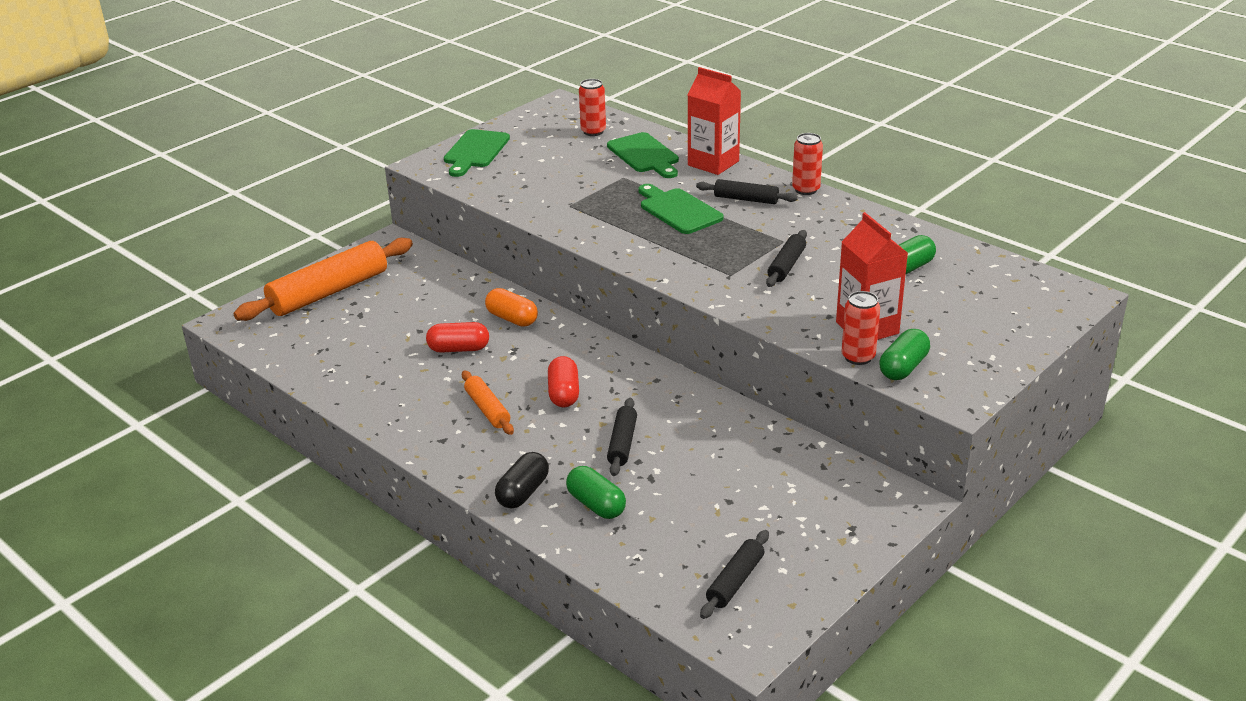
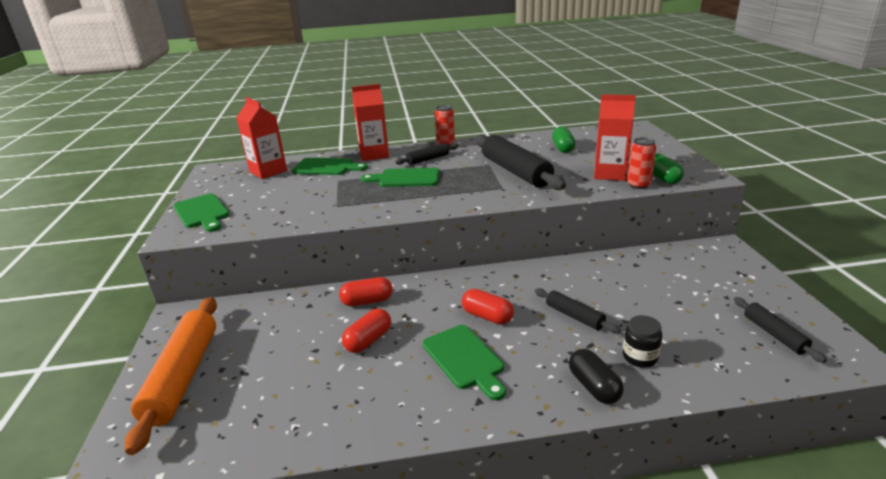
camera: 50 degrees left, 5 degrees down
(487, 409) = (465, 359): orange rolling pin -> green cutting board
(512, 319) = (367, 301): orange capsule -> red capsule
(593, 131) = (268, 171): red can -> red carton
(596, 504) = (640, 357): green capsule -> black jar
(786, 265) = (515, 172): black rolling pin -> black rolling pin, size x1.97

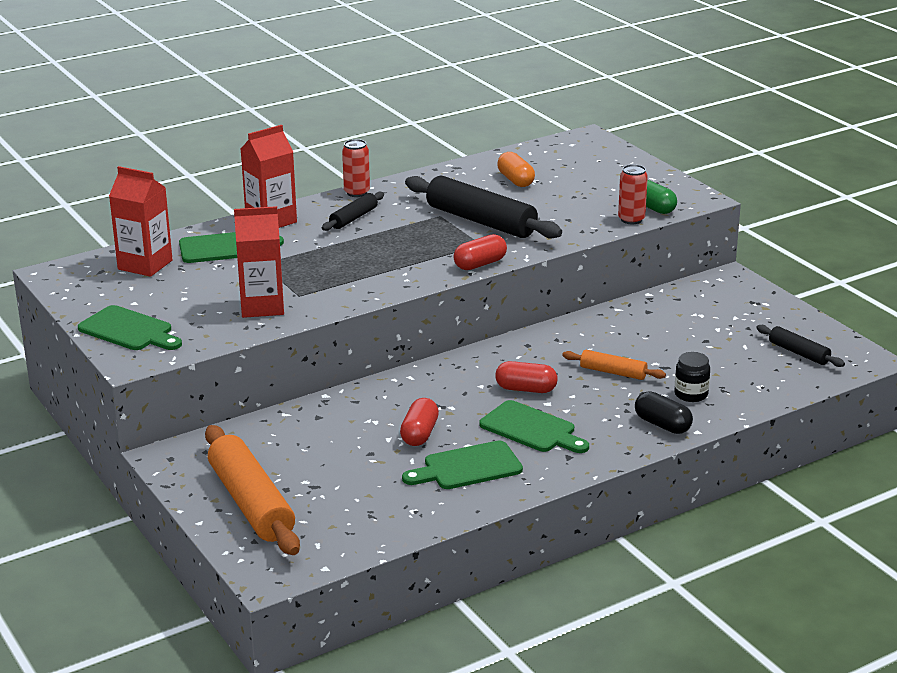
camera: 25 degrees left, 0 degrees up
(367, 301) = (382, 400): red capsule -> red capsule (480, 264)
(405, 178) = (350, 248): green cutting board -> green cutting board (467, 467)
(563, 148) = (515, 180): green capsule -> orange capsule
(574, 316) = (613, 372): black rolling pin -> orange rolling pin
(610, 174) = (593, 209): red carton -> red carton (262, 306)

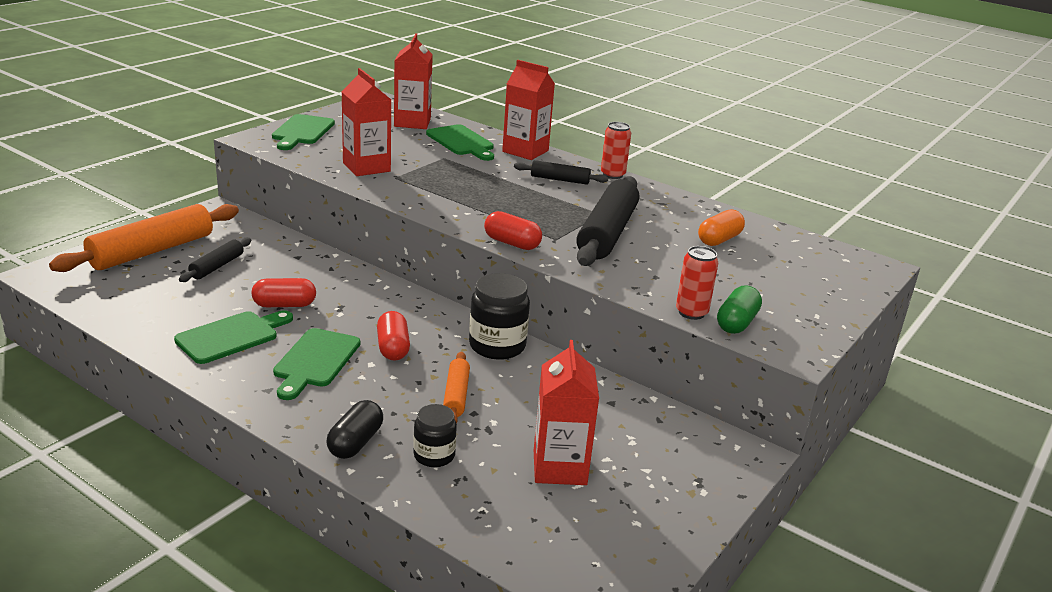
camera: 65 degrees right, 0 degrees up
(467, 467) = (232, 336): green cutting board -> green cutting board turned 90 degrees clockwise
(545, 341) = (497, 346): none -> black jar
(722, 348) = (559, 467): none -> red carton
(799, 353) = (589, 535): black rolling pin -> black rolling pin (217, 266)

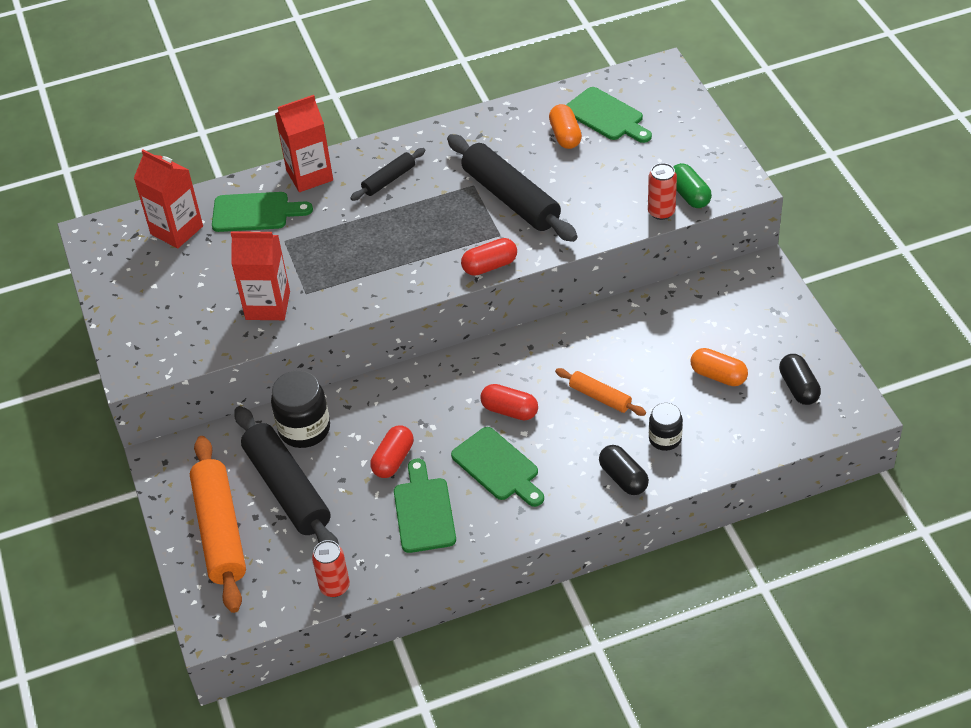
camera: 50 degrees left, 20 degrees up
(217, 266) = (287, 489): black rolling pin -> black rolling pin, size x1.97
(302, 131) = (140, 326): green cutting board -> green cutting board (606, 116)
(497, 346) = (548, 344): black jar -> black jar (304, 429)
(559, 467) = (718, 375): red carton -> orange capsule
(601, 538) = (798, 387): none -> black capsule
(612, 175) = (403, 139): red can -> red can (334, 586)

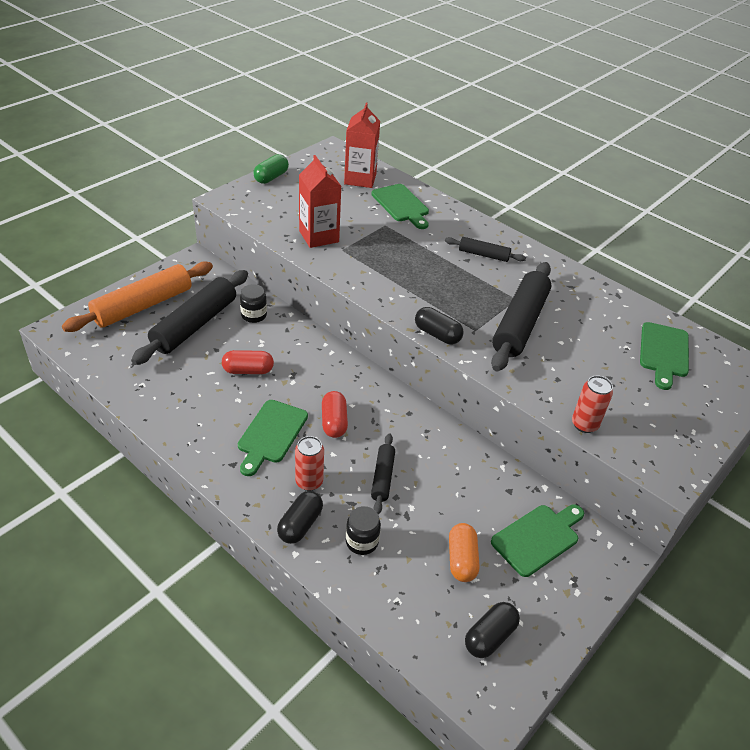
camera: 55 degrees right, 5 degrees down
(304, 429) = (254, 315): black jar -> black jar, size x0.61
(309, 175) = (456, 217): red carton -> none
(334, 586) = (113, 379): red can -> red can (309, 482)
(424, 511) = (205, 404): green cutting board -> green cutting board (538, 538)
(489, 266) = (437, 334): red capsule -> black capsule
(565, 135) = (617, 334): orange capsule -> none
(600, 397) = (382, 477): orange rolling pin -> black rolling pin
(689, 195) = (622, 438): green capsule -> green capsule (271, 177)

